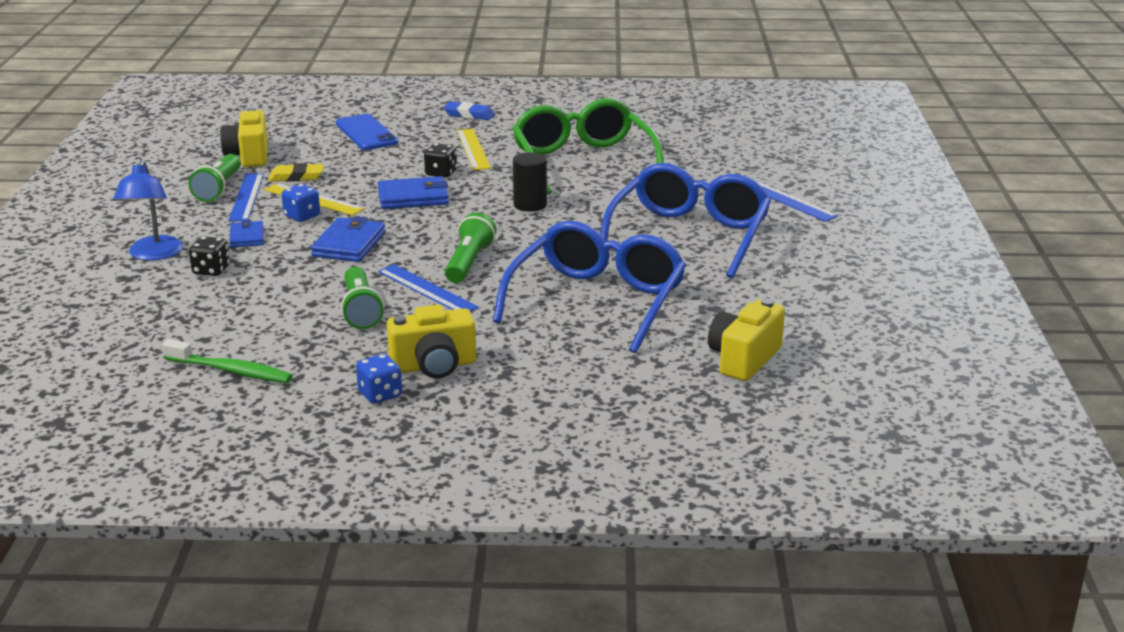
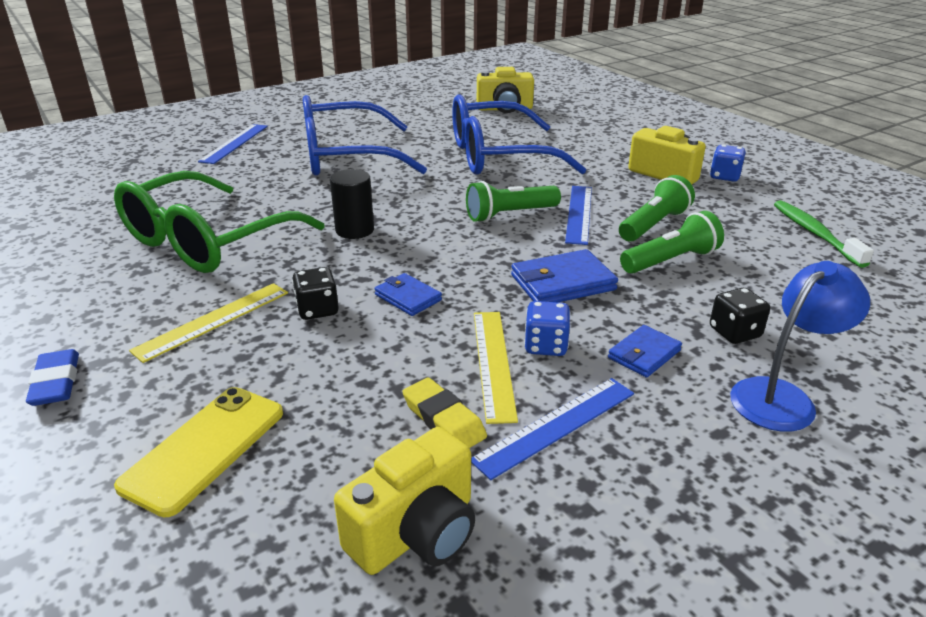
camera: 125 degrees left, 5 degrees up
(219, 188) = (566, 474): green flashlight -> green flashlight (670, 260)
(366, 133) = (204, 448): blue phone -> yellow phone
(413, 197) = (408, 297): blue wallet -> blue wallet, size x0.63

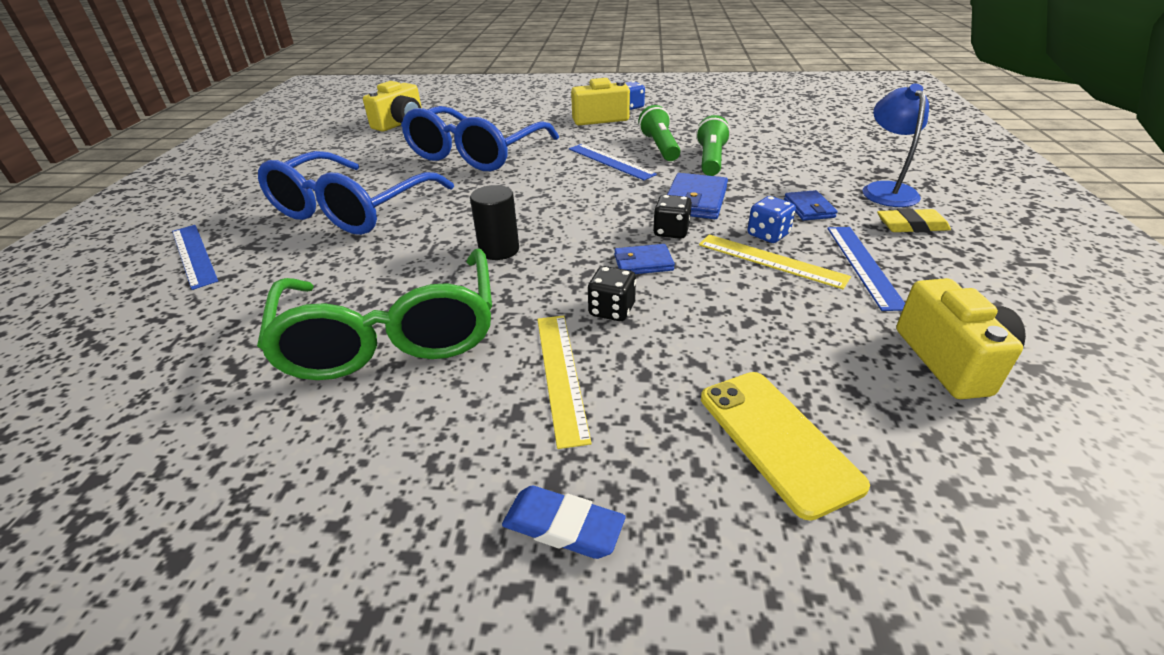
camera: 50 degrees left, 5 degrees up
(443, 419) = (825, 304): yellow eraser -> yellow eraser (911, 226)
(509, 215) = (575, 183): green flashlight -> none
(734, 332) = (811, 175): black dice -> black dice (671, 232)
(814, 233) = (730, 115): green toothbrush -> none

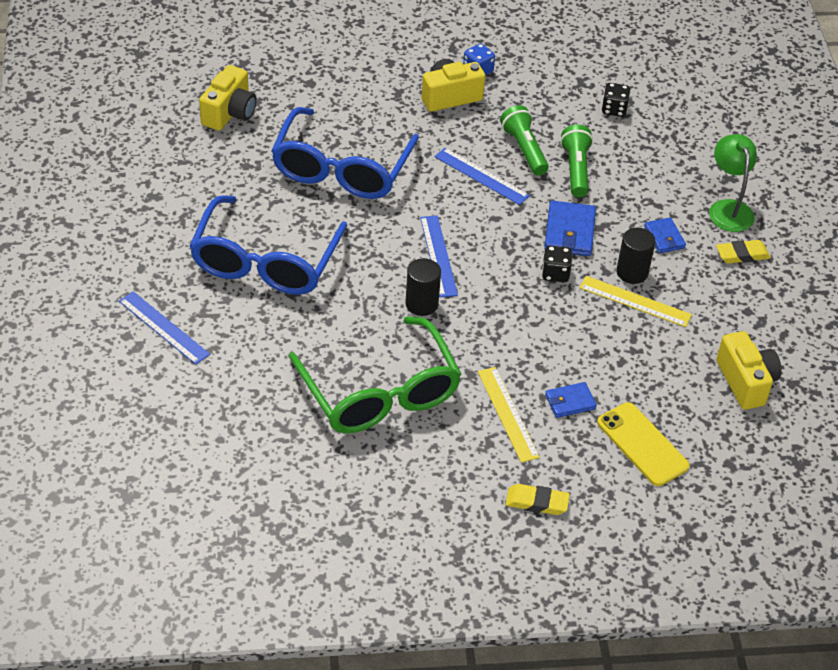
camera: 15 degrees left, 10 degrees up
(563, 526) = (537, 502): blue eraser -> yellow eraser
(611, 310) = (527, 359): black dice -> black dice (614, 109)
(643, 263) = (540, 310): blue wallet -> blue wallet (570, 402)
(768, 235) = (632, 272): blue dice -> black cylinder
(863, 265) = (701, 302): blue ruler -> blue ruler (438, 256)
(885, 190) = (728, 208): blue lamp -> green lamp

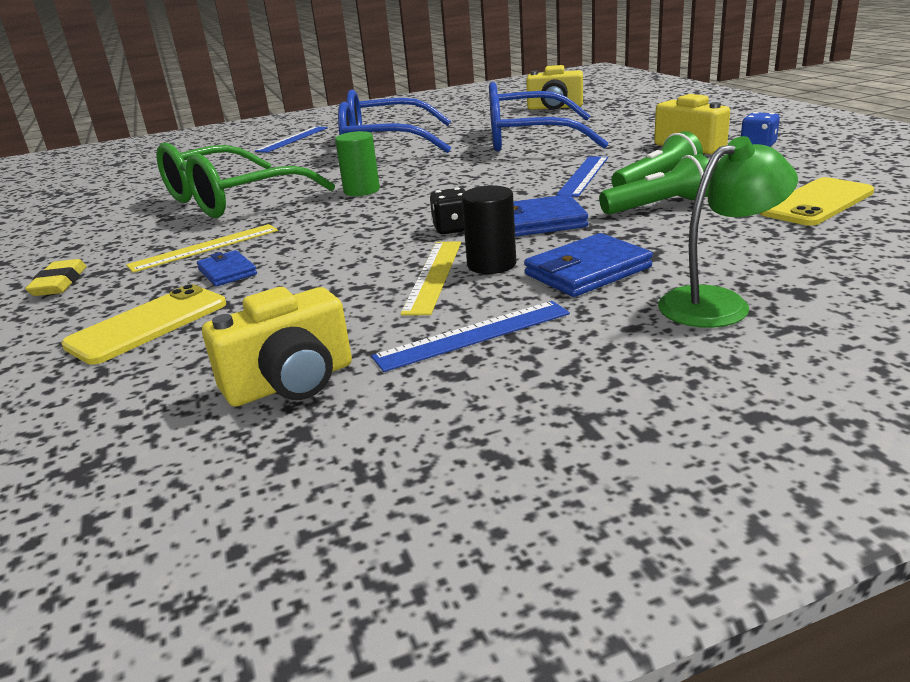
camera: 80 degrees right, 20 degrees down
(421, 304) = (361, 191): black cylinder -> green cylinder
(438, 256) = (438, 183): blue ruler -> blue ruler (473, 335)
(614, 109) = (817, 203): black dice -> yellow phone
(664, 237) = (587, 271): blue wallet -> blue wallet, size x1.60
(742, 255) = (613, 332): yellow eraser -> none

